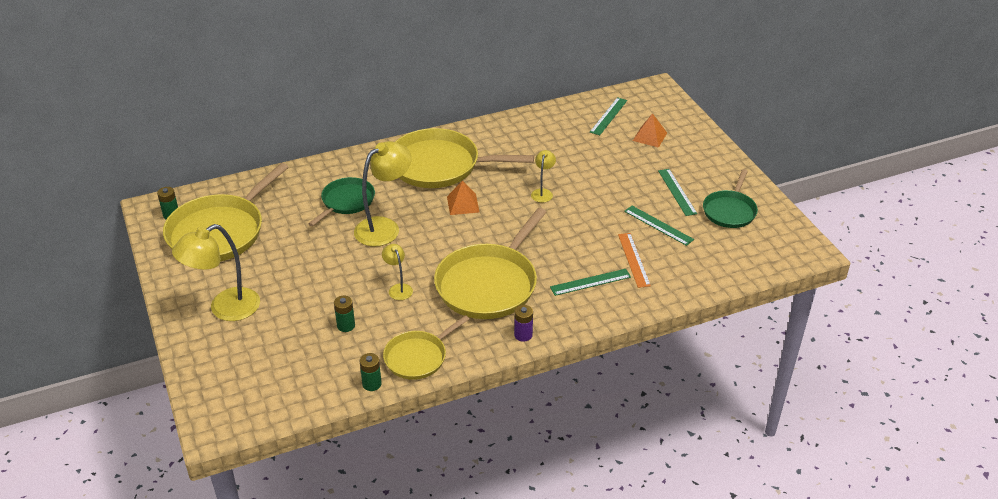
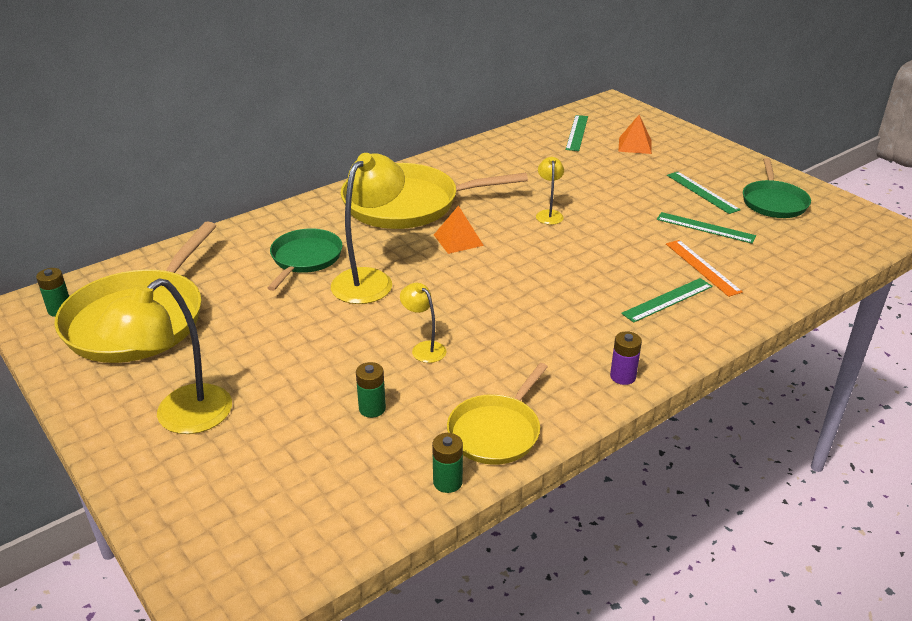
camera: 15 degrees left, 5 degrees down
(489, 284) = (542, 323): yellow pan -> none

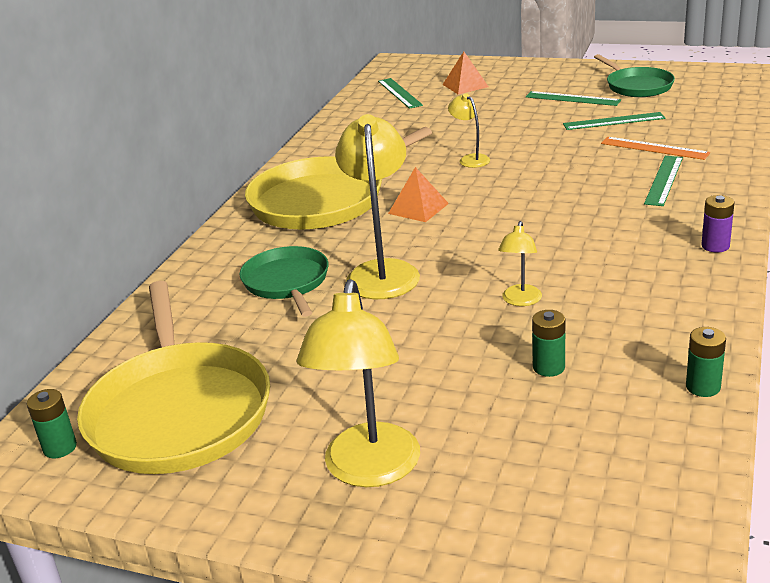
camera: 30 degrees left, 5 degrees down
(424, 348) = (520, 301): yellow lamp -> yellow lamp turned 90 degrees counterclockwise
(496, 431) = (681, 331): yellow pan -> none

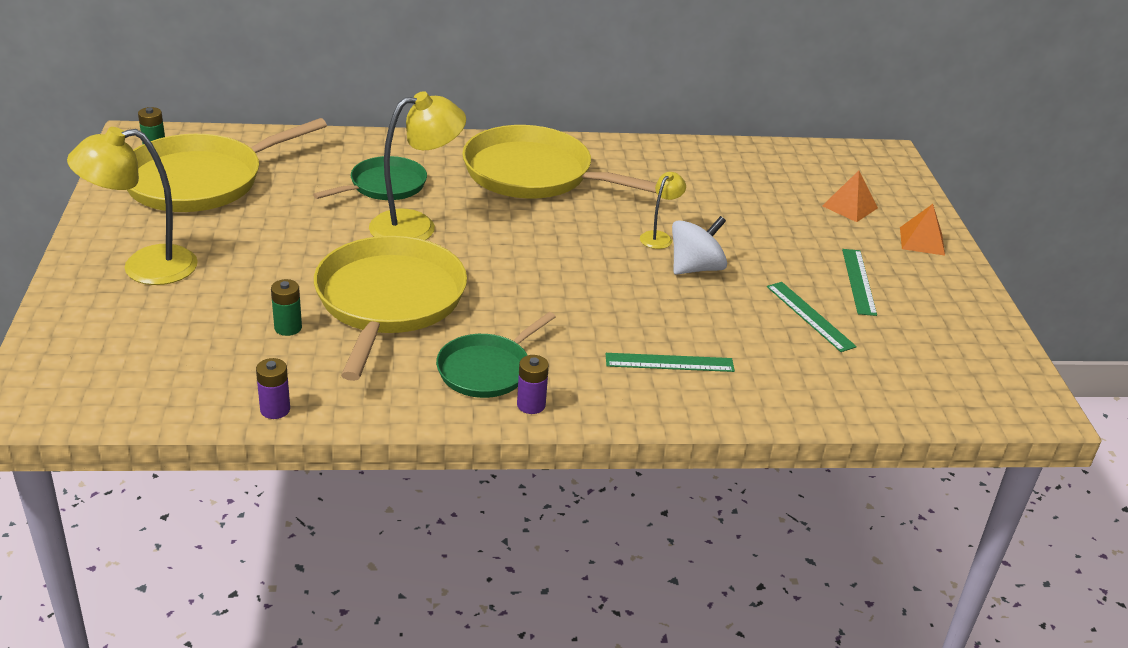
camera: 60 degrees right, 5 degrees up
(399, 93) = (801, 170): green ruler -> none
(418, 208) = (539, 224): orange pyramid -> orange pyramid (922, 241)
(520, 301) = (389, 301): yellow lamp -> yellow pan
(527, 151) = (695, 268): none -> white spinning top
(637, 86) = (930, 324): green pan -> green pan (487, 369)
(654, 148) = (750, 350): orange ruler -> none
(703, 387) = (275, 409): green battery -> purple battery

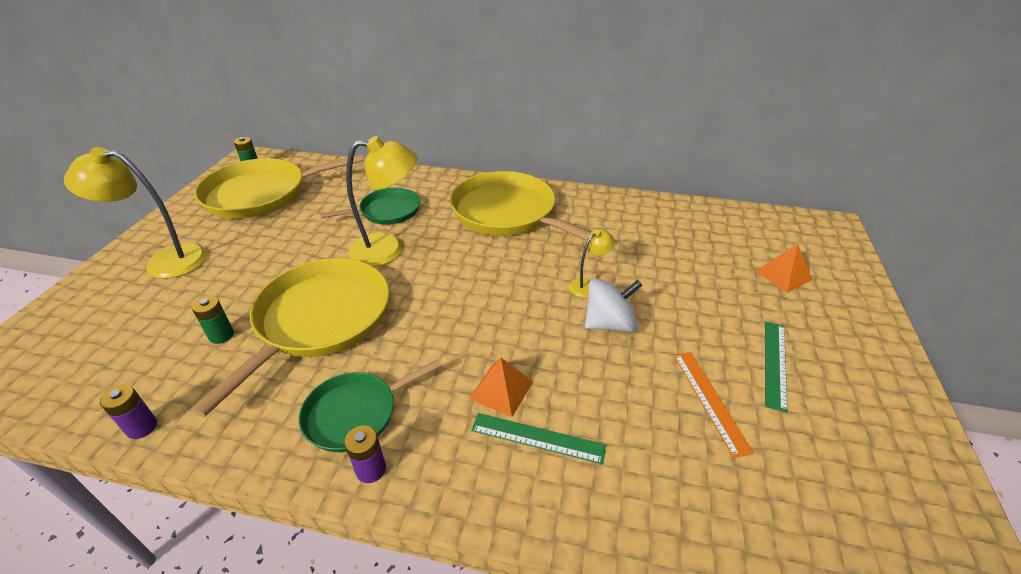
camera: 20 degrees right, 5 degrees up
(809, 316) = (709, 400): green ruler -> orange ruler
(922, 241) = (854, 323): orange pyramid -> orange pyramid (501, 390)

